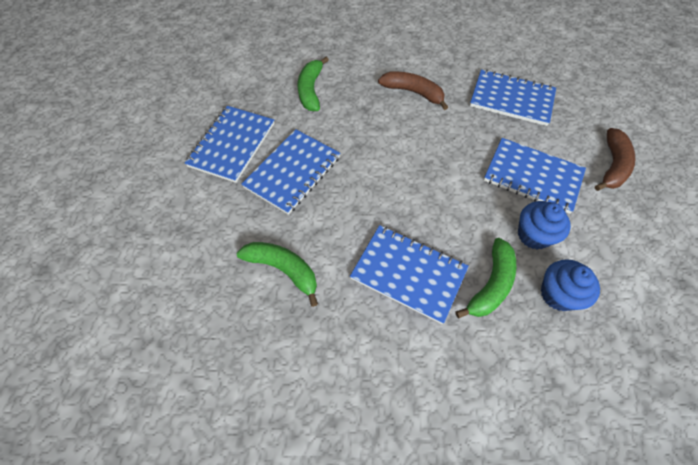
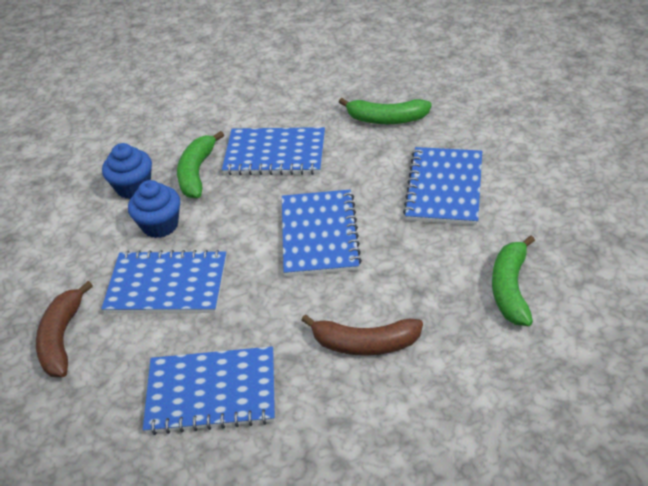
camera: 160 degrees right, 15 degrees down
(232, 145) = (536, 187): blue notebook -> blue notebook (319, 235)
(311, 90) = (510, 288): green banana -> green banana turned 150 degrees counterclockwise

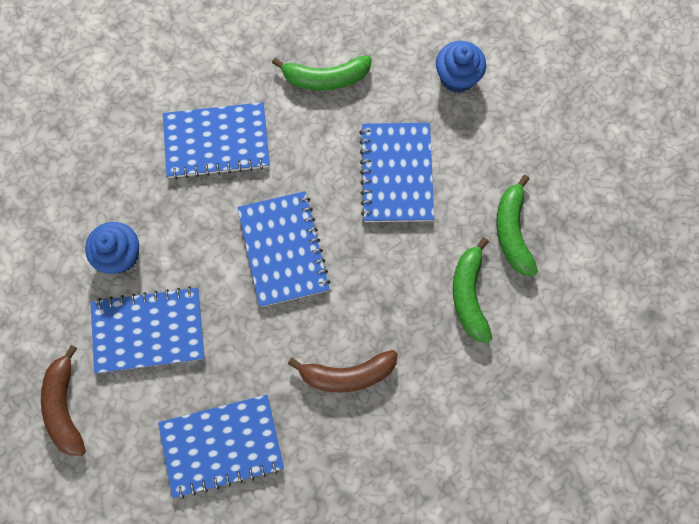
camera: 15 degrees left, 30 degrees up
(133, 187) = (77, 205): blue cupcake -> blue cupcake (457, 77)
(197, 172) = (140, 177): green banana -> green banana (512, 231)

